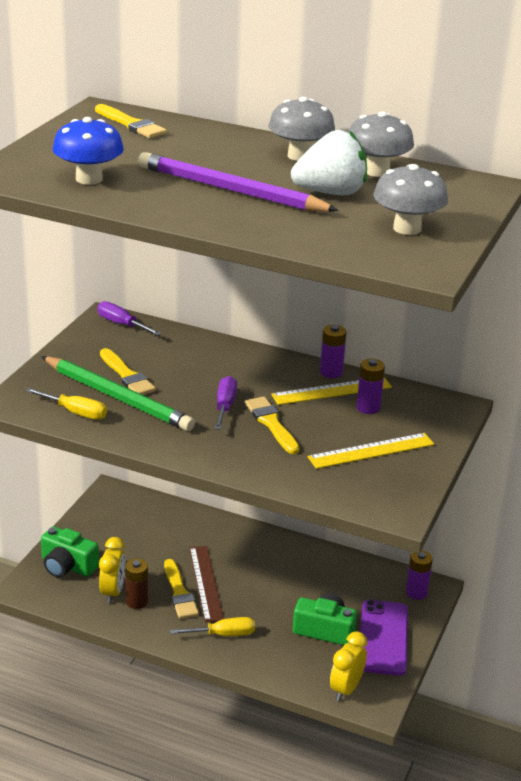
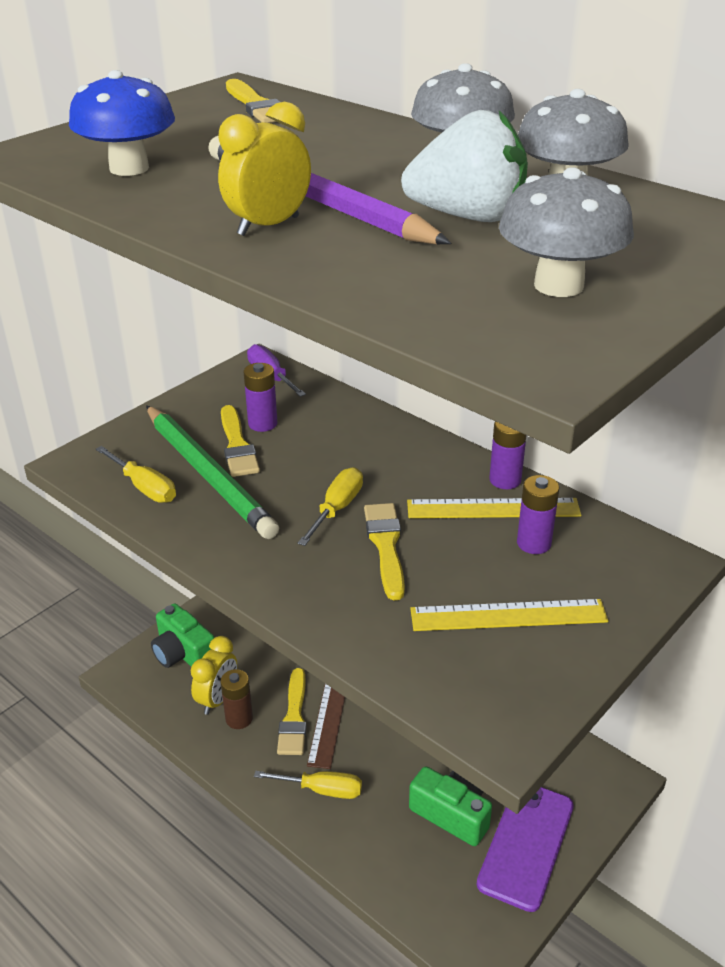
camera: 20 degrees right, 5 degrees up
(225, 406) = (337, 509): purple screwdriver -> yellow screwdriver
(346, 689) = (447, 915): yellow clock -> yellow clock (268, 226)
(416, 592) = (594, 783): purple battery -> purple battery (262, 424)

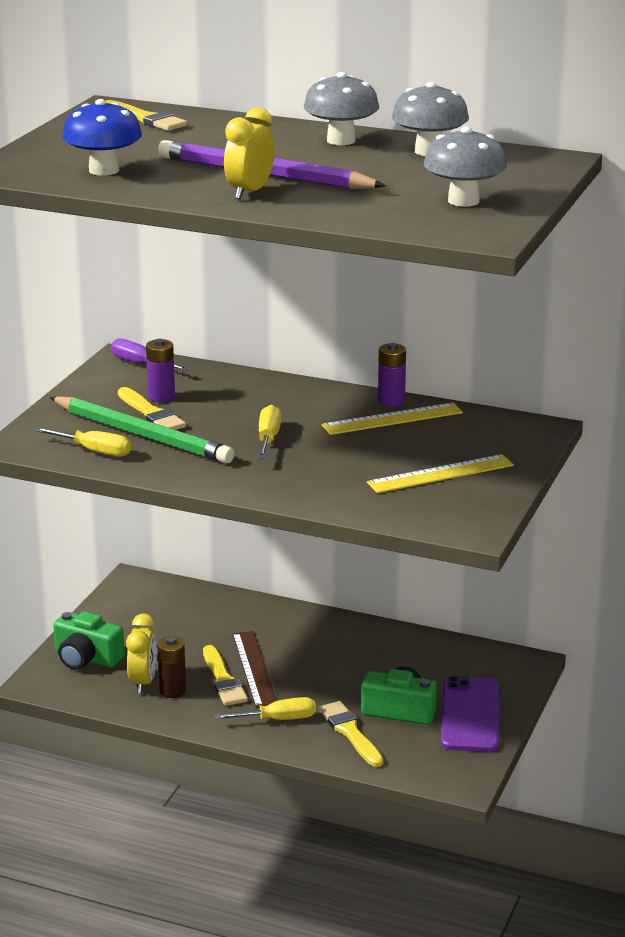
camera: 20 degrees left, 10 degrees down
(385, 546) = (323, 453): yellow brush -> yellow brush (350, 732)
(468, 217) = (377, 173): white strawberry -> none
(534, 543) = (436, 433): purple battery -> none

